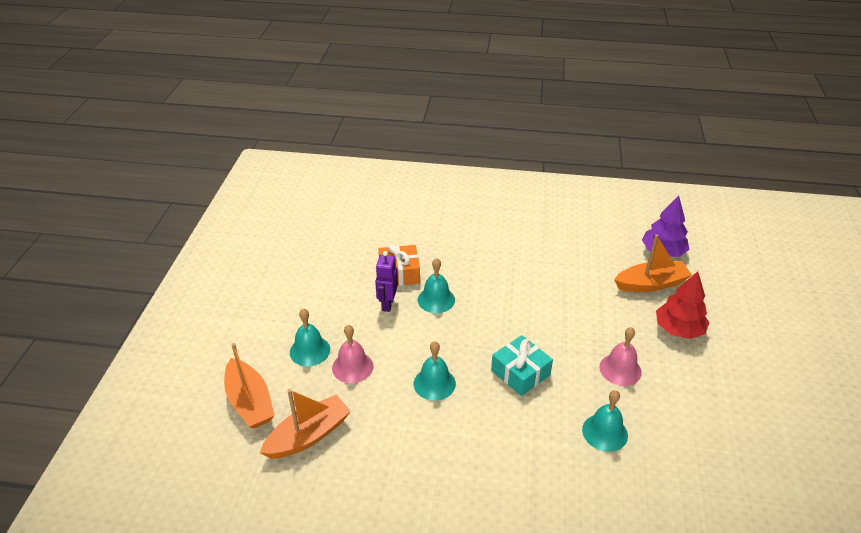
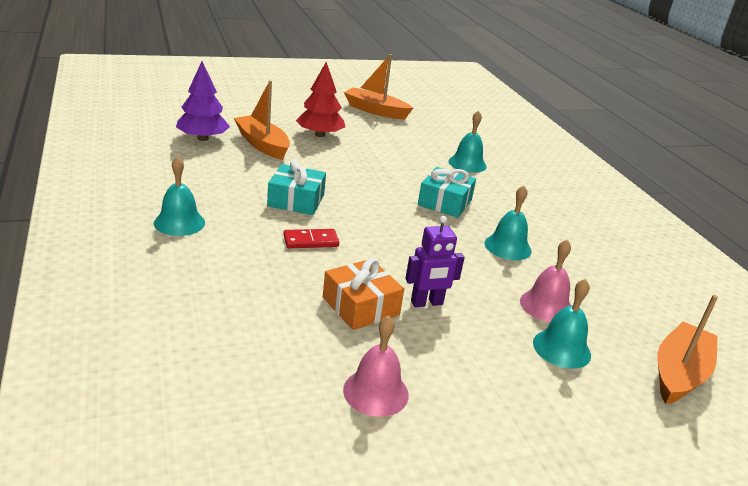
camera: 120 degrees left, 10 degrees down
(308, 435) = (655, 312): orange boat -> orange boat (375, 111)
(436, 299) = (387, 266): turquoise bell -> turquoise bell (179, 222)
(480, 272) = (311, 241): none -> red domino
(542, 279) = (296, 200): none -> turquoise gift
(620, 369) = (393, 158): pink bell -> pink bell (376, 392)

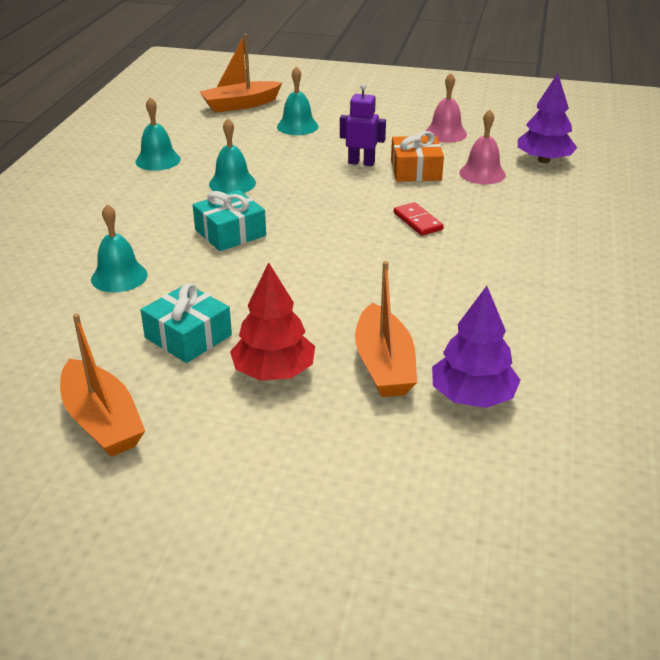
camera: 145 degrees left, 5 degrees up
(179, 222) = (543, 263): turquoise bell -> turquoise bell (158, 160)
(212, 369) = (544, 160): none -> purple tree
(296, 200) = (400, 265): turquoise gift -> turquoise gift (188, 336)
(311, 241) = (418, 221): red domino -> red domino turned 45 degrees clockwise
(546, 306) = (269, 145): pink bell -> pink bell (482, 173)

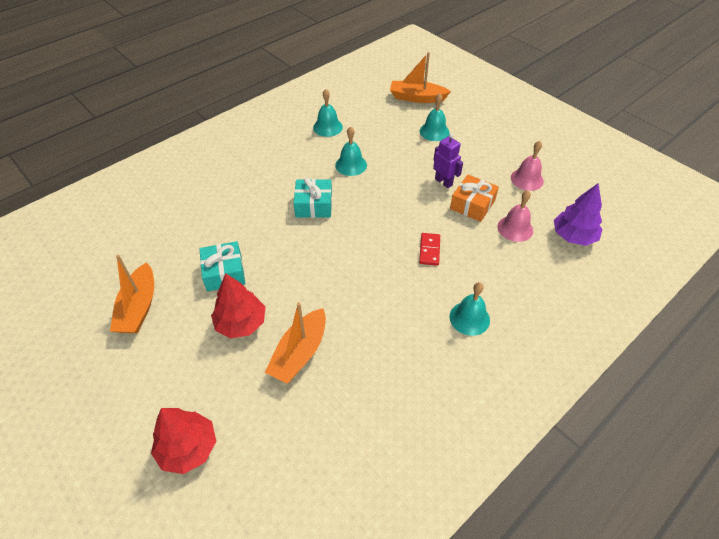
camera: 35 degrees right, 15 degrees up
(119, 276) = (230, 210): turquoise bell -> turquoise bell (469, 318)
(357, 517) = (188, 448): none -> red tree
(472, 397) = (323, 407): purple tree -> none

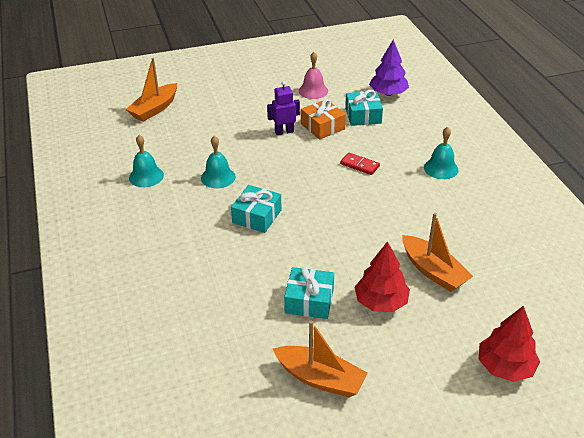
camera: 65 degrees left, 10 degrees down
(434, 131) = (213, 115): turquoise bell -> none
(515, 228) = (363, 115): pink bell -> turquoise gift

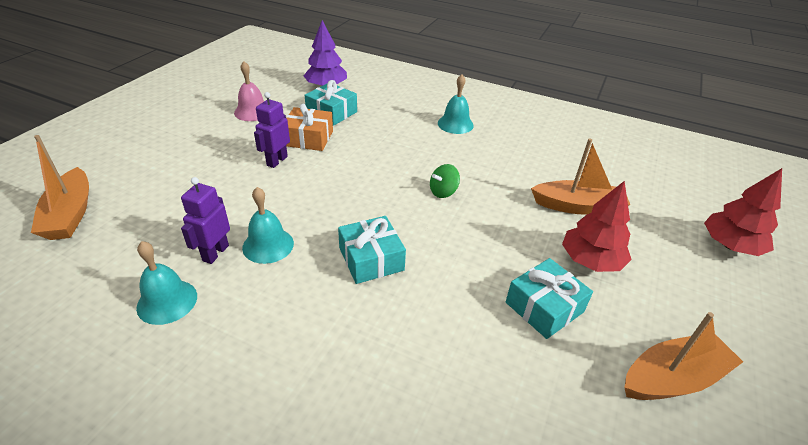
camera: 50 degrees left, 0 degrees up
(190, 166) = (215, 253): none -> purple robot
(355, 207) = (443, 192): none -> green spinning top
(359, 165) = (392, 154): red domino -> none

